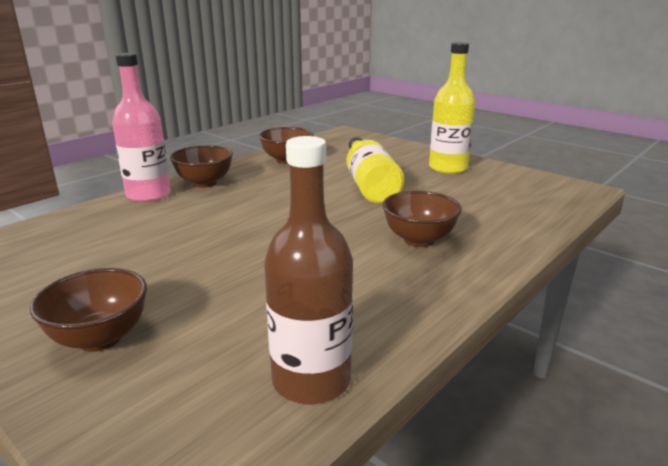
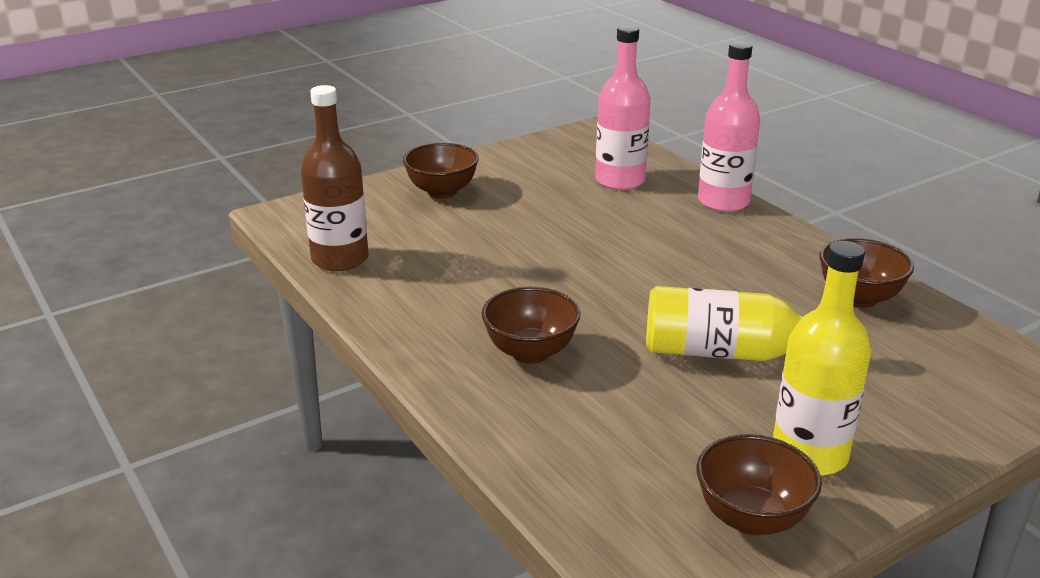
camera: 105 degrees right, 5 degrees up
(94, 235) = (620, 181): none -> pink bottle
(204, 183) = (758, 233): brown bowl -> brown bowl (751, 518)

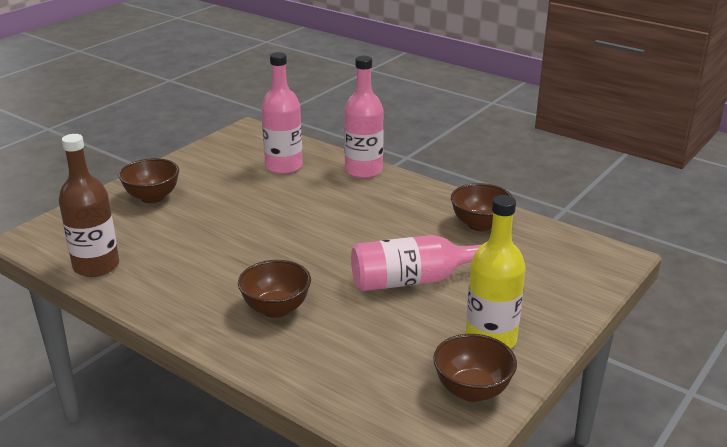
camera: 20 degrees left, 0 degrees up
(732, 353) = (414, 280): yellow bottle -> pink bottle

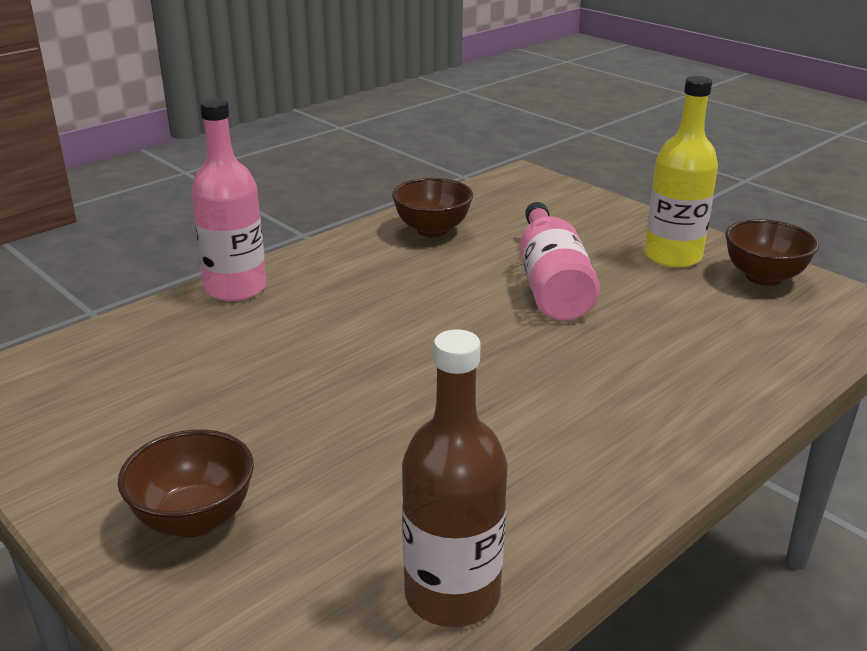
camera: 80 degrees left, 0 degrees up
(276, 309) = (611, 388): brown bowl -> none
(284, 166) = (168, 356): pink bottle -> none

